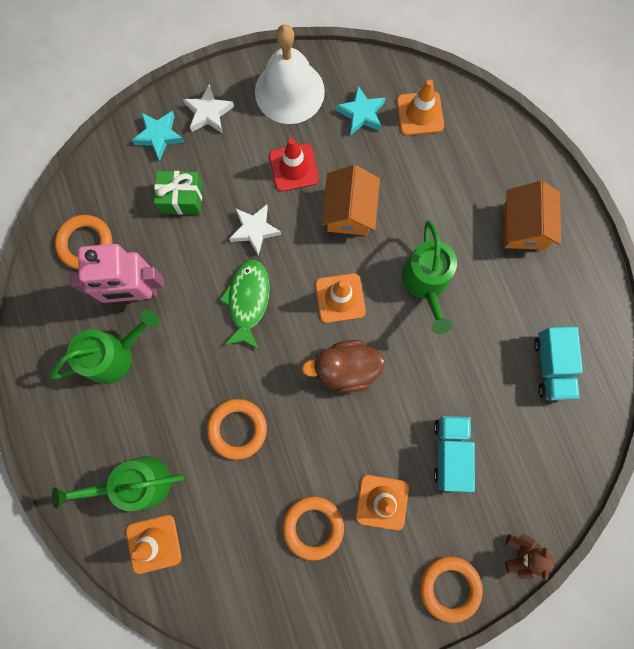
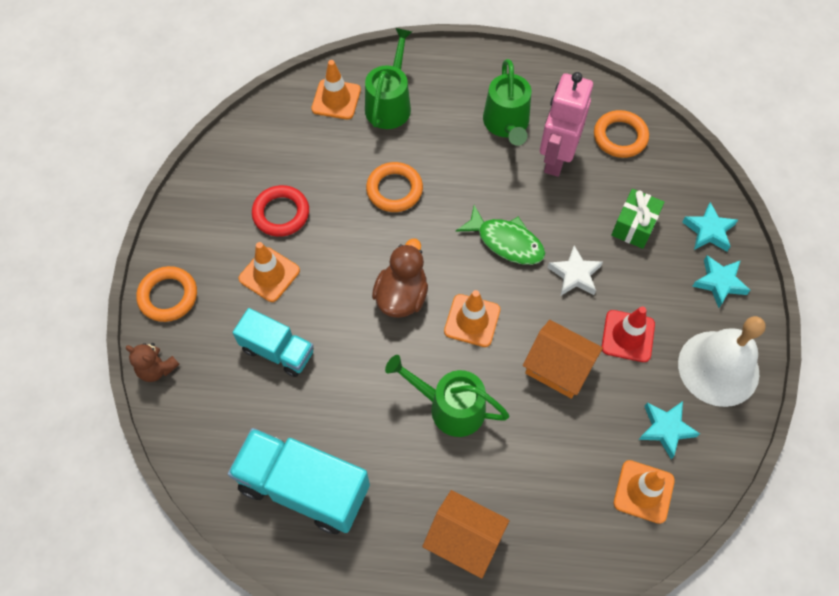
camera: 115 degrees right, 15 degrees down
(208, 113) = (719, 283): white star -> turquoise star
(313, 527) = (281, 213): orange ring -> red ring
(551, 367) = (303, 488): turquoise truck -> turquoise truck, size x1.63

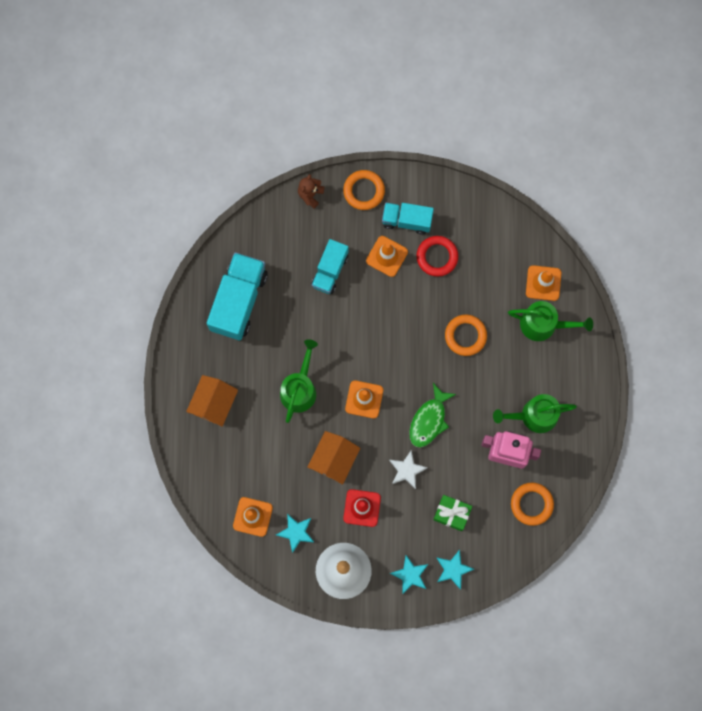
camera: 85 degrees right, 15 degrees up
(223, 245) = (407, 220): none -> turquoise truck
(401, 296) = (378, 349): brown duck -> none

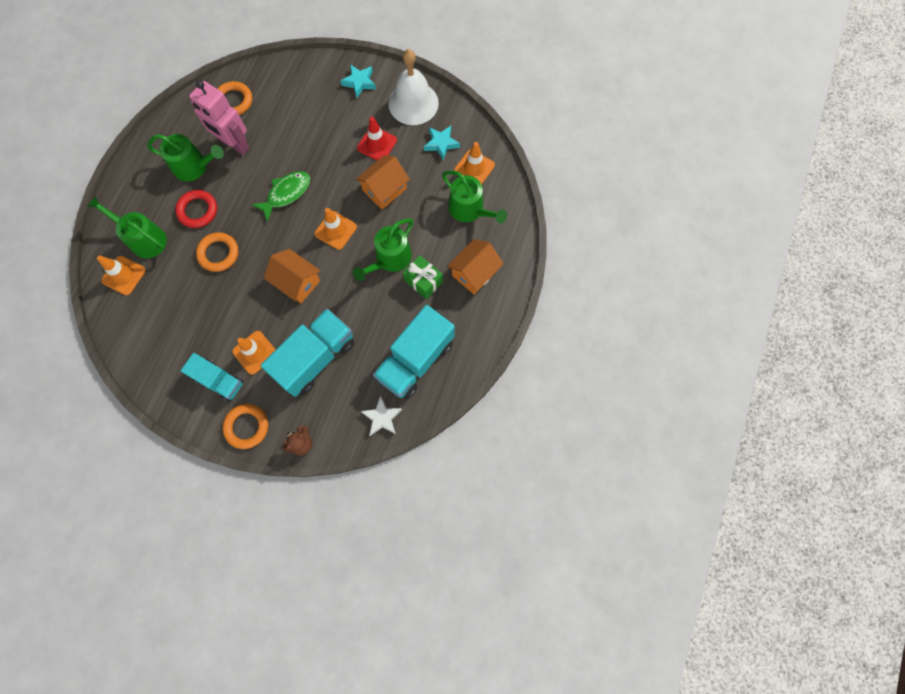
camera: 160 degrees left, 5 degrees down
(241, 468) = (469, 209): none -> green watering can
(330, 271) = (315, 358): turquoise truck -> turquoise truck, size x1.63
(378, 334) = (297, 282): none -> orange house
(407, 470) = (325, 160): white star -> white star (382, 417)
(437, 257) = (208, 335): red ring -> red ring (198, 210)
(452, 514) = (303, 115): green gift -> green gift (423, 281)
(453, 569) = (322, 75): turquoise star -> none

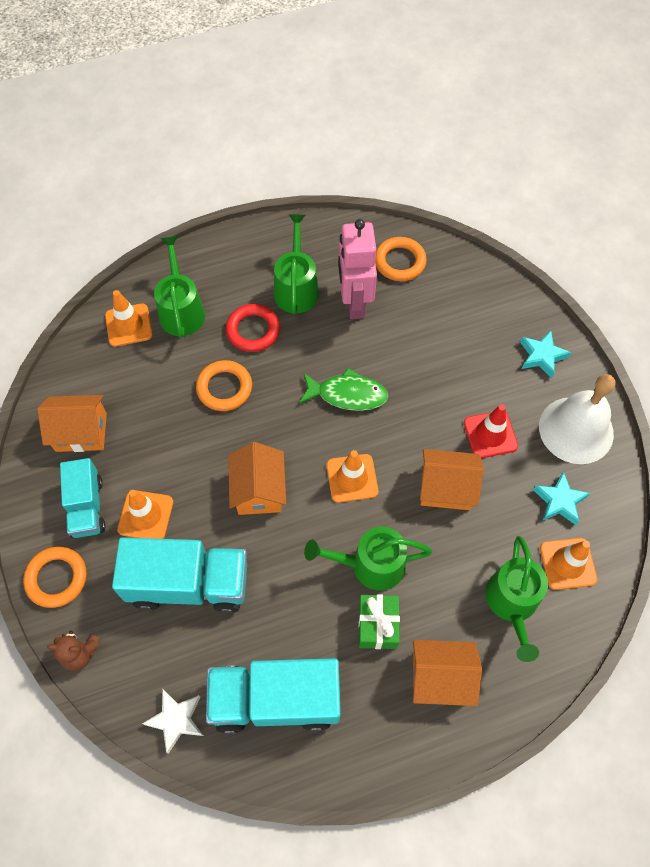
camera: 50 degrees right, 10 degrees down
(168, 352) = (81, 432): none -> orange house
(194, 167) = (296, 288): green watering can -> green watering can turned 150 degrees counterclockwise

